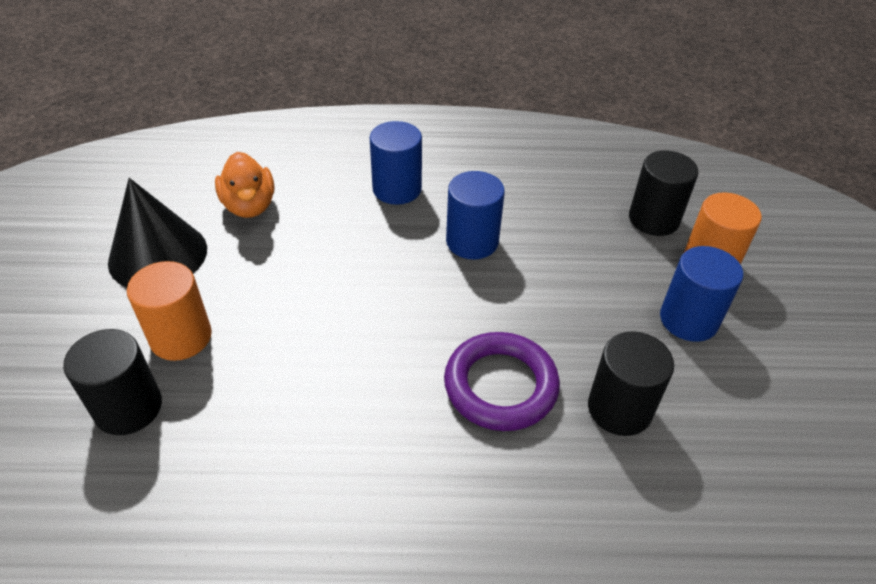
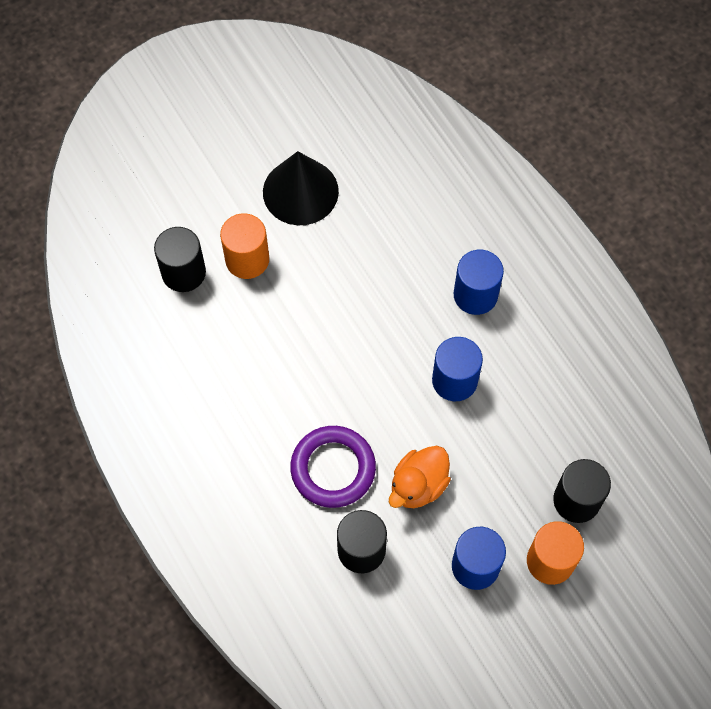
camera: 60 degrees right, 20 degrees up
(249, 206) = (385, 210): orange duck -> orange duck (418, 485)

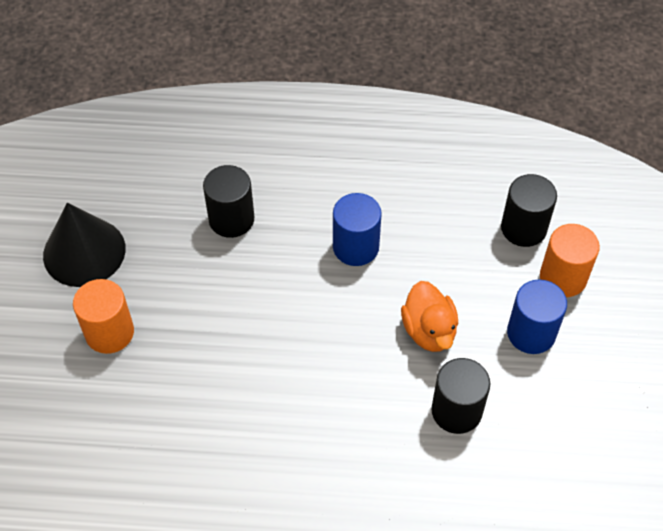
camera: 55 degrees left, 10 degrees down
(183, 272) = (74, 392): black cylinder -> black cylinder (231, 219)
(333, 468) = (364, 386): purple ring -> none
(475, 295) = (292, 187): blue cylinder -> none

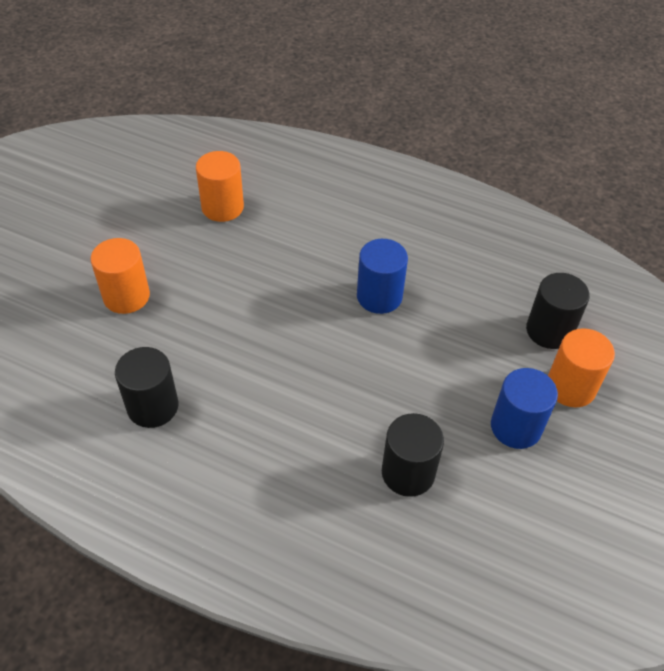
camera: 20 degrees right, 5 degrees down
(84, 252) = (141, 226): black cone -> none
(157, 202) = (222, 207): none -> orange cylinder
(231, 219) = (279, 239): black cylinder -> black cylinder (153, 406)
(429, 331) = (414, 391): orange duck -> none

